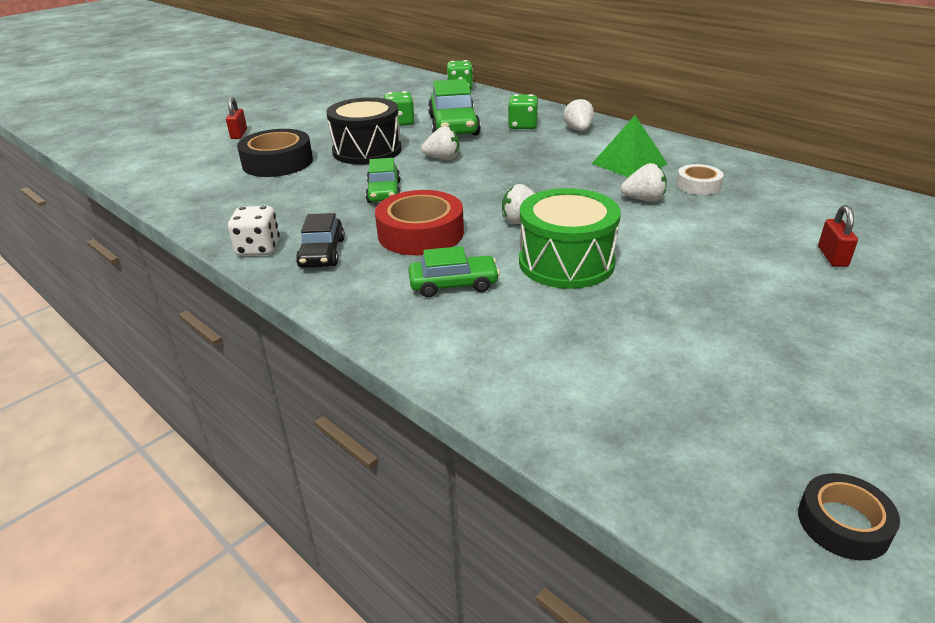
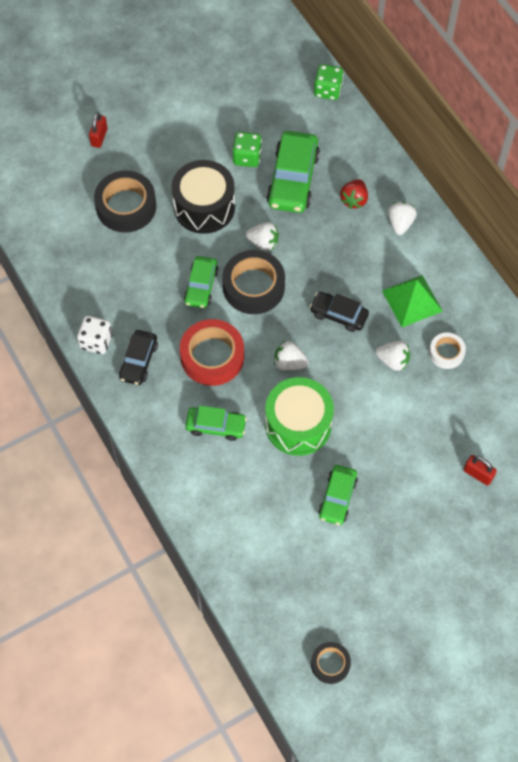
camera: 15 degrees right, 30 degrees up
(447, 183) = (253, 286): none -> black tape
(522, 126) = (354, 200): green dice -> red strawberry
(556, 183) = (338, 315): none -> black car
(671, 313) = (337, 498): none -> green car
(832, 257) = (478, 474): red padlock -> red padlock turned 75 degrees counterclockwise

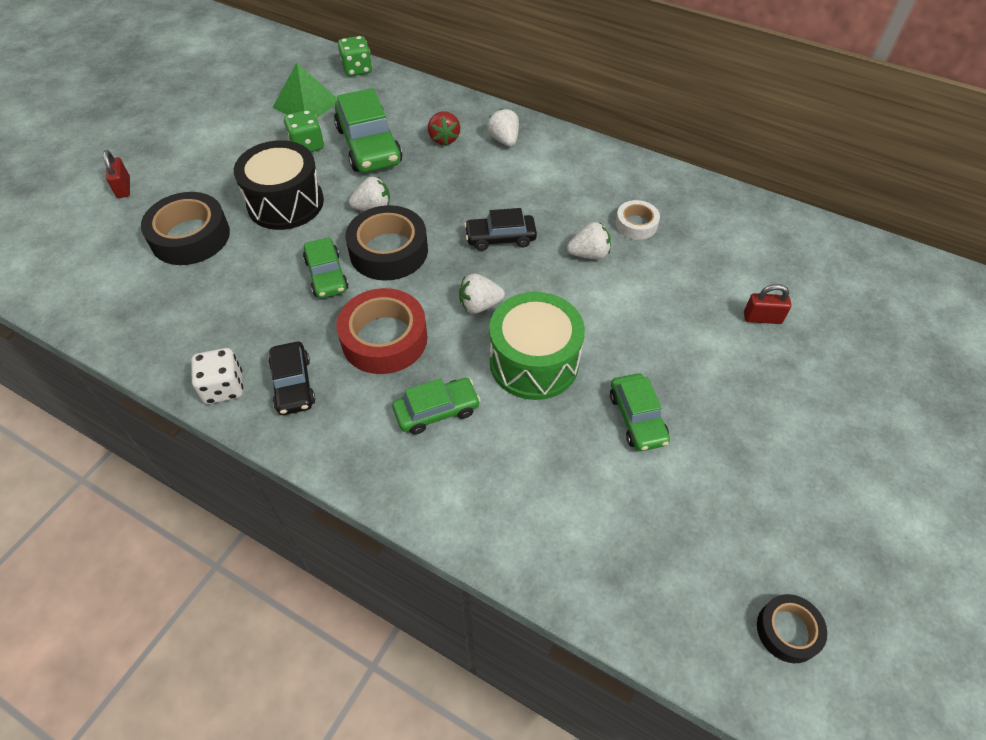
camera: 30 degrees left, 10 degrees down
(412, 300) = (565, 195): green pyramid -> green pyramid (306, 104)

